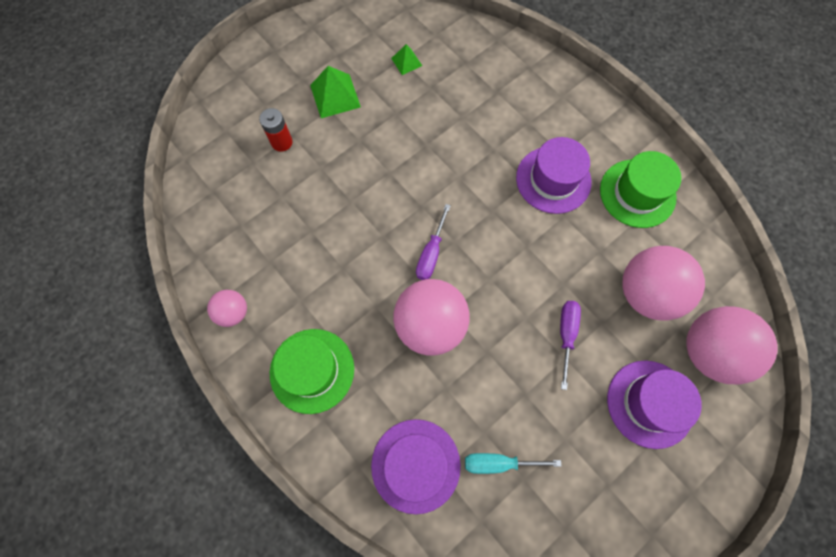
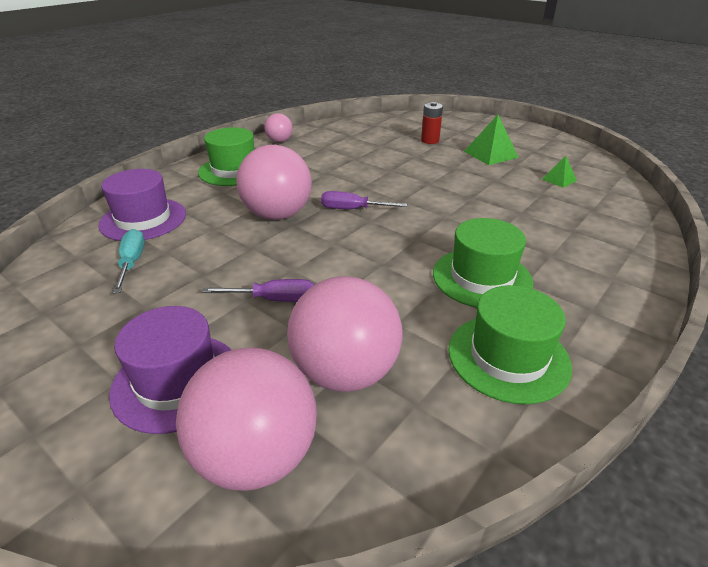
camera: 80 degrees right, 35 degrees down
(553, 180) = (482, 278): purple hat -> green hat

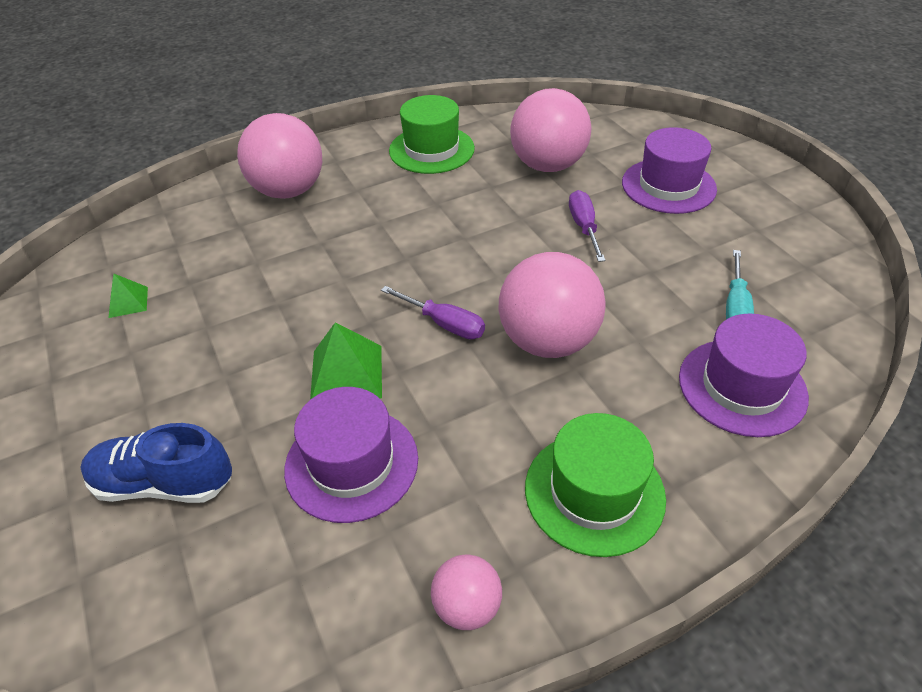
camera: 155 degrees left, 10 degrees up
(256, 456) = (617, 141): pink ball -> pink ball (289, 191)
(273, 299) = (584, 227): purple screwdriver -> purple screwdriver turned 60 degrees clockwise
(355, 158) = (351, 463): none -> purple hat
(430, 140) = (164, 483): red battery -> blue shoe
(482, 278) = (387, 202): green hat -> none
(491, 154) = (125, 394): green pyramid -> green pyramid (346, 374)

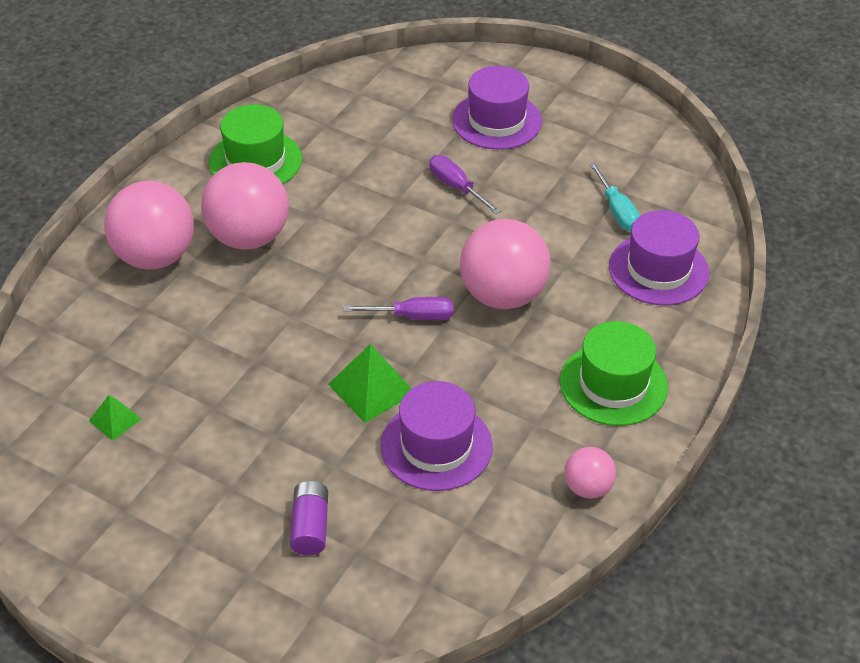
camera: 35 degrees left, 0 degrees up
(164, 483) = (310, 527): blue shoe -> purple battery
(548, 165) = (379, 138): pink ball -> pink ball (248, 237)

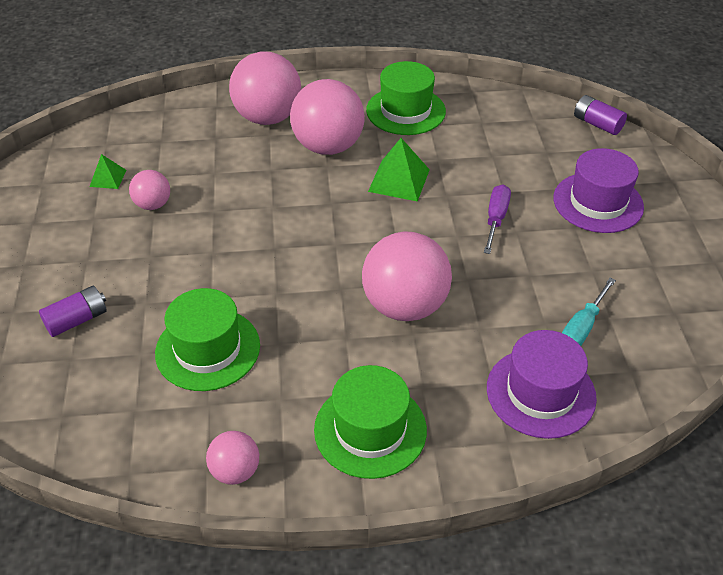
camera: 55 degrees right, 0 degrees up
(197, 401) = (153, 205): none -> pink ball
(371, 388) = (237, 282): green pyramid -> green pyramid (399, 180)
(405, 63) = (597, 124): none -> purple battery
(412, 316) = (331, 266): purple screwdriver -> none
(436, 446) = (208, 349): purple hat -> green hat

